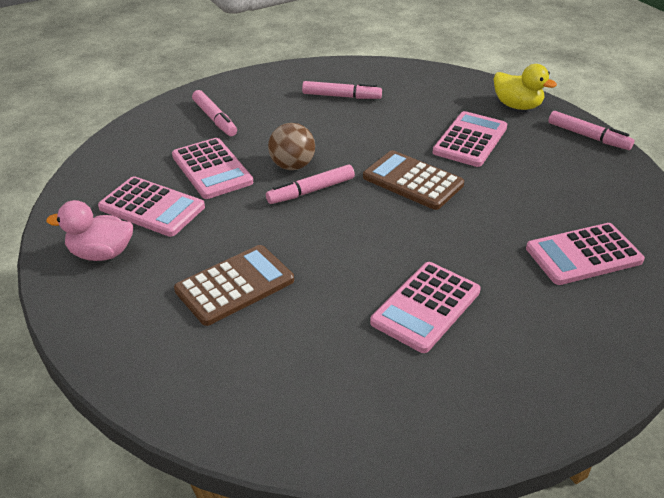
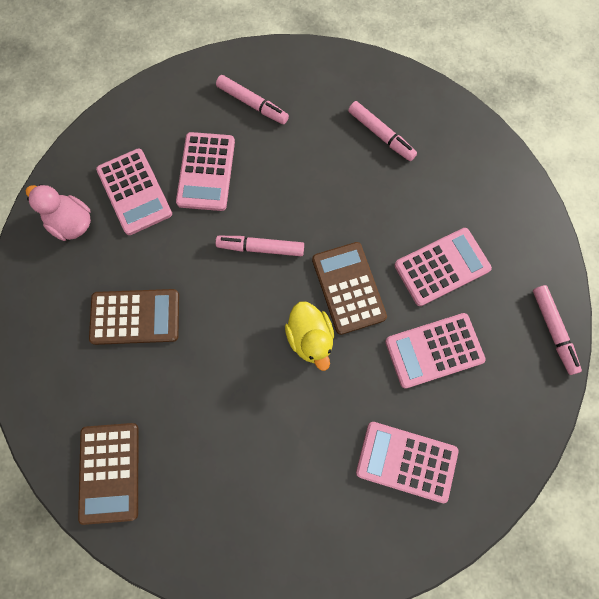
camera: 35 degrees right, 35 degrees up
(214, 119) = (252, 104): pink marker -> pink marker turned 60 degrees counterclockwise
(292, 166) = (269, 207): brown ball -> none
(324, 413) = (109, 472): none -> brown calculator
(426, 307) = (244, 429): pink calculator -> pink calculator (434, 350)
(517, 106) = (529, 247): yellow duck -> yellow duck (310, 338)

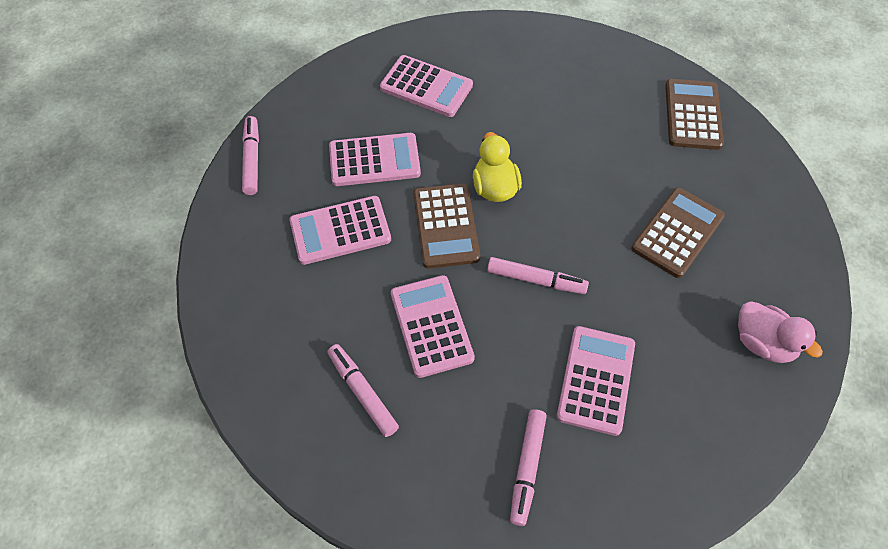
camera: 170 degrees left, 15 degrees down
(134, 192) = (687, 369): pink calculator -> pink calculator (431, 326)
(135, 317) = (677, 233): brown calculator -> brown calculator turned 120 degrees clockwise
(252, 104) = (527, 468): pink marker -> pink marker turned 120 degrees counterclockwise

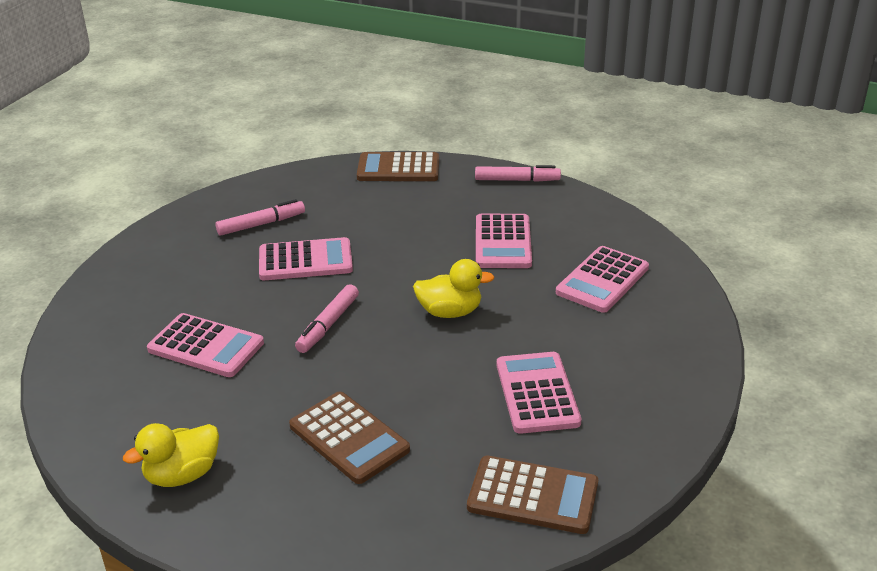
camera: 100 degrees right, 25 degrees down
(340, 230) = (424, 220): pink calculator -> pink calculator (537, 393)
(446, 226) = (410, 277): brown calculator -> brown calculator (398, 168)
(527, 468) = (151, 297): pink marker -> none
(762, 343) = (182, 475): pink duck -> yellow duck

